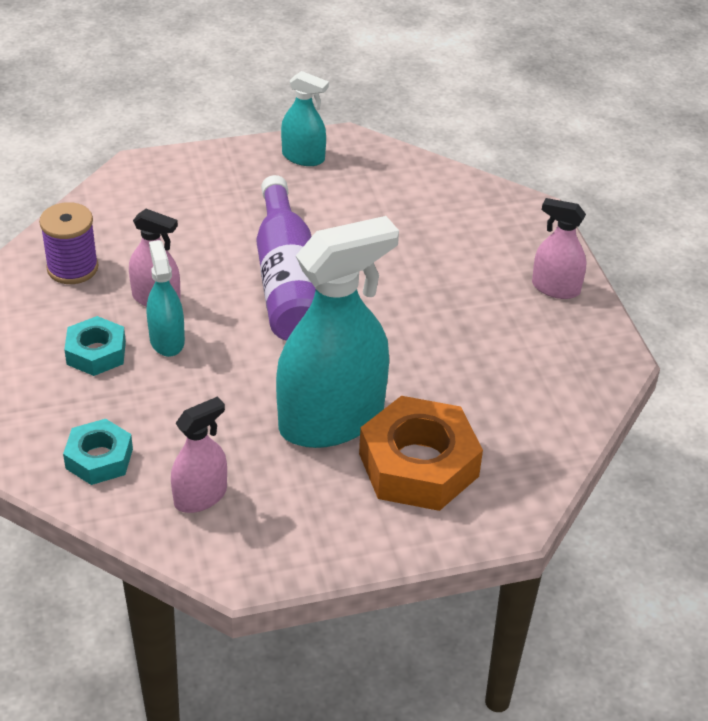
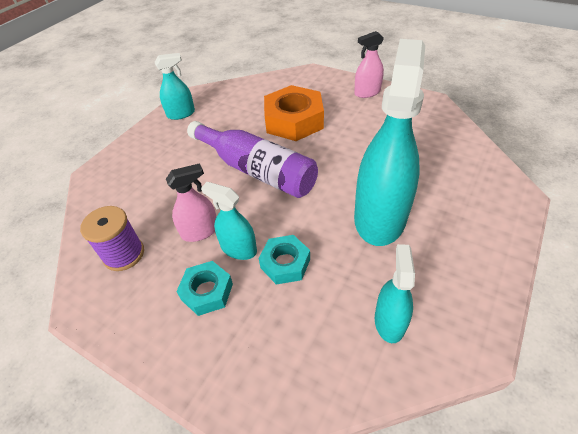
camera: 40 degrees left, 5 degrees up
(99, 458) = (302, 357): turquoise nut -> turquoise nut (285, 263)
(200, 496) = (389, 321): pink spray bottle -> turquoise spray bottle
(418, 465) = (447, 204): orange nut -> orange nut (294, 121)

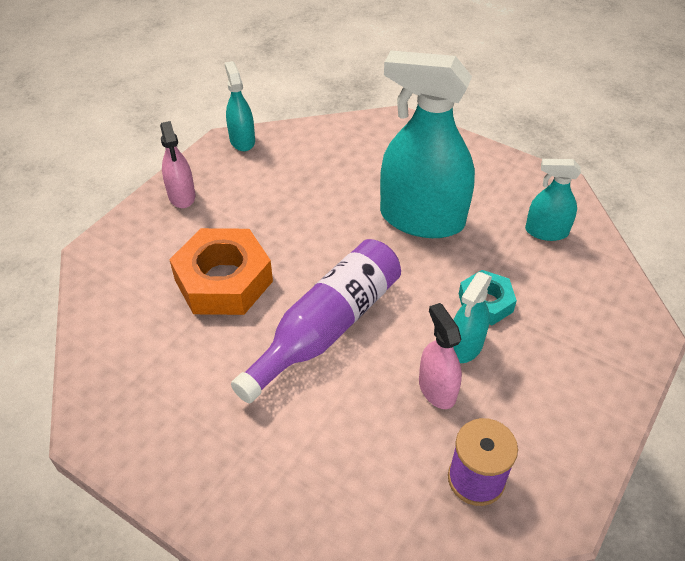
camera: 90 degrees left, 0 degrees up
(181, 114) = (150, 441): turquoise spray bottle -> turquoise spray bottle (242, 140)
(207, 292) = (527, 375): turquoise nut -> none

